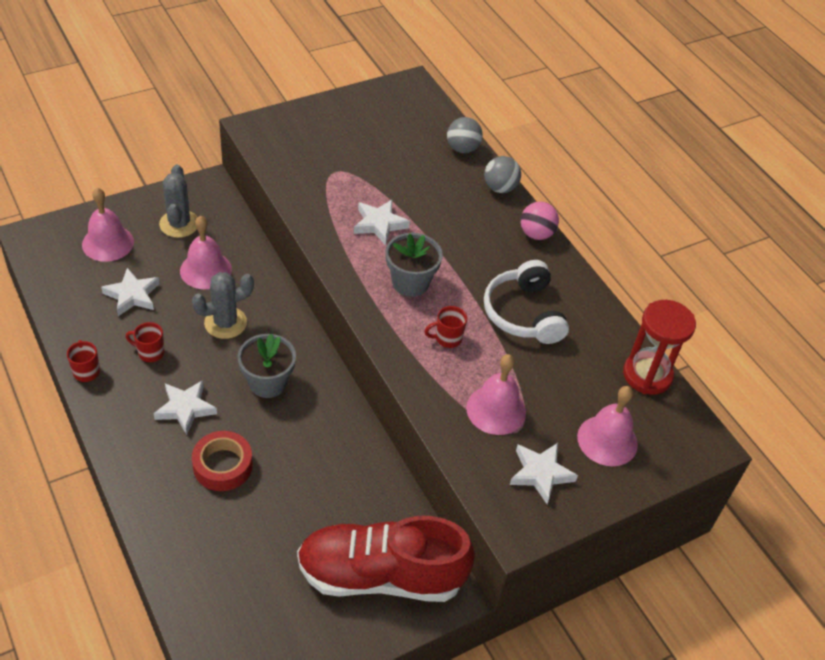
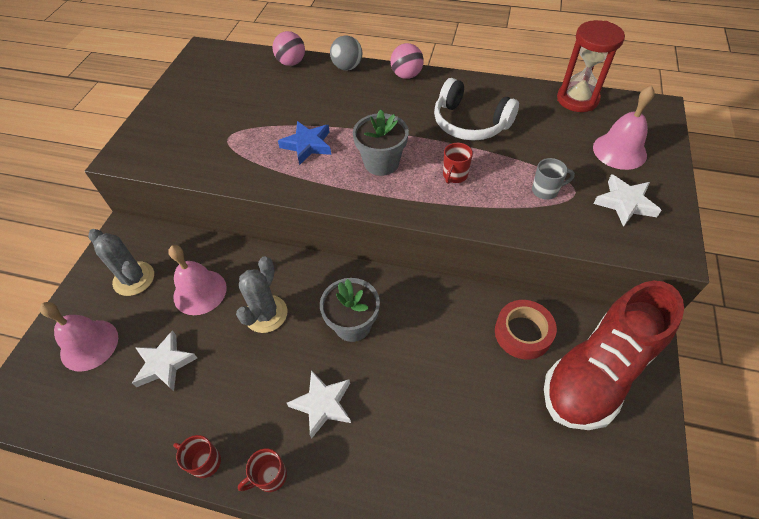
camera: 40 degrees left, 5 degrees up
(150, 352) = (238, 392): red mug -> red mug (270, 476)
(223, 465) = (406, 415): red tape -> red tape (523, 333)
(379, 224) = (307, 145): white star -> blue star
(462, 148) = (291, 63): grey ball -> pink ball
(496, 410) = (545, 191): pink bell -> grey mug

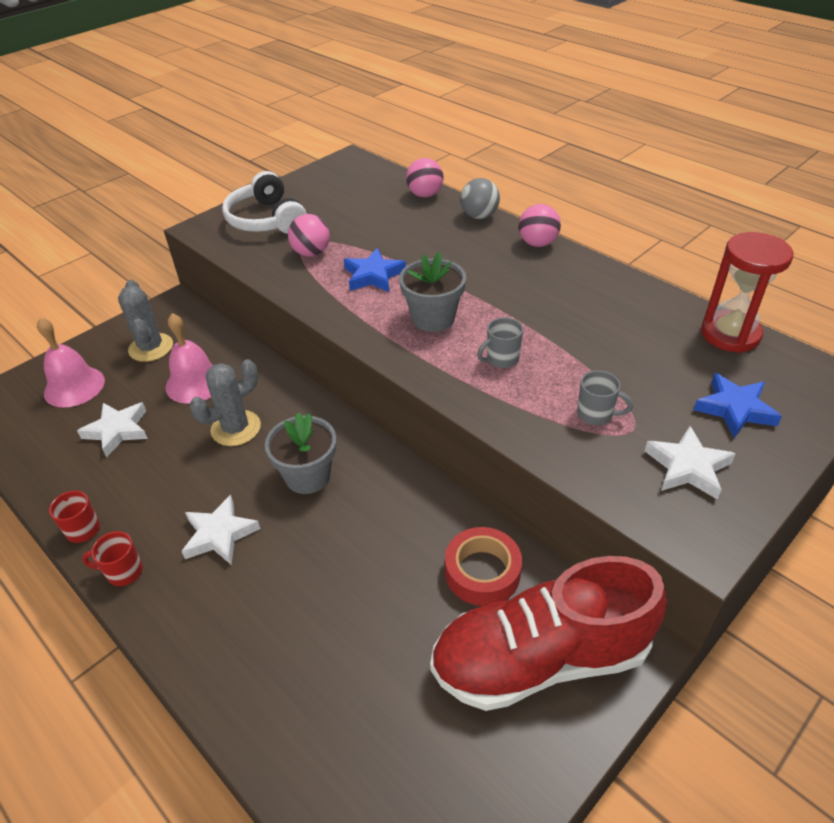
camera: 30 degrees right, 10 degrees down
(240, 144) = (311, 253): none -> pink ball
(454, 176) = (501, 359): red mug -> grey mug
(470, 123) = (567, 314): white headphones -> white headphones (266, 220)
(619, 151) = (735, 409): pink bell -> blue star

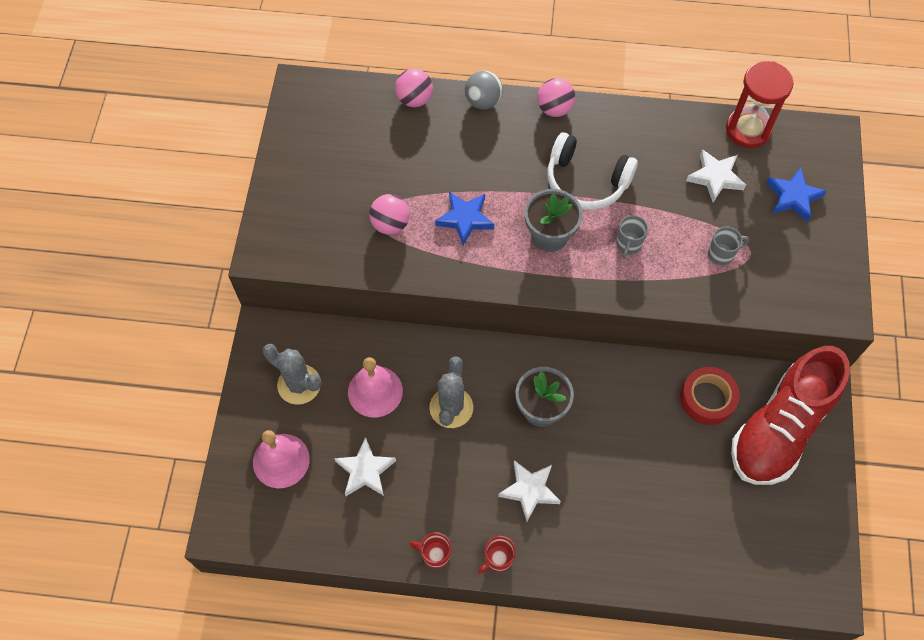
camera: 40 degrees left, 20 degrees up
(266, 220) = (309, 209): white headphones -> white headphones (586, 182)
(687, 467) = (799, 261): white star -> white star (715, 177)

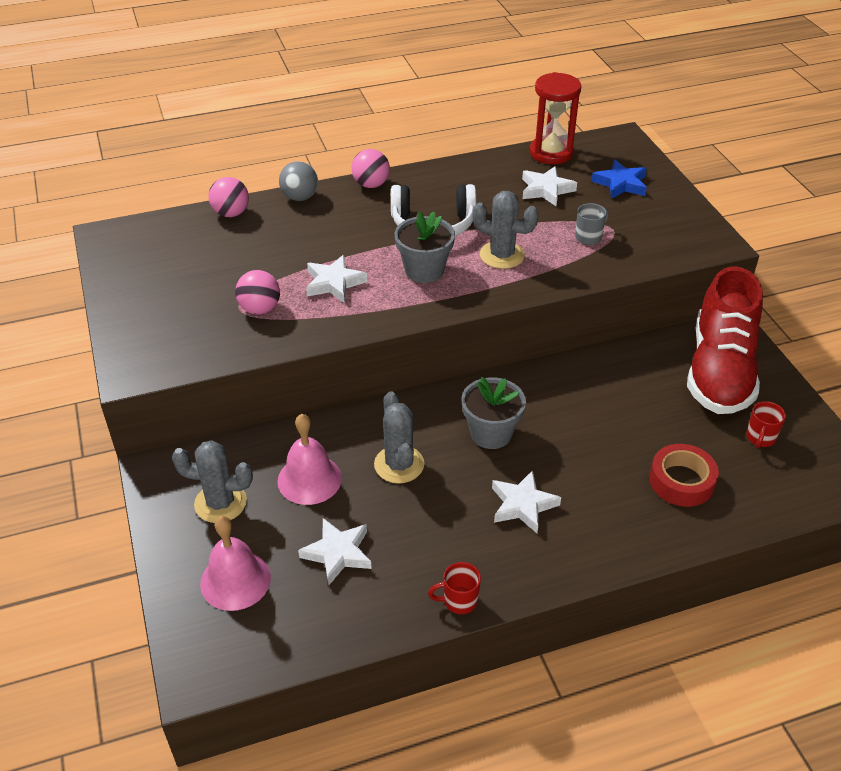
camera: 25 degrees left, 20 degrees down
(465, 219) = (334, 283): blue star -> white star
(498, 559) = (528, 578): red mug -> red mug (760, 438)
(628, 244) = (502, 255): grey mug -> grey cactus
(707, 399) = (640, 371): red tape -> red tape (681, 481)

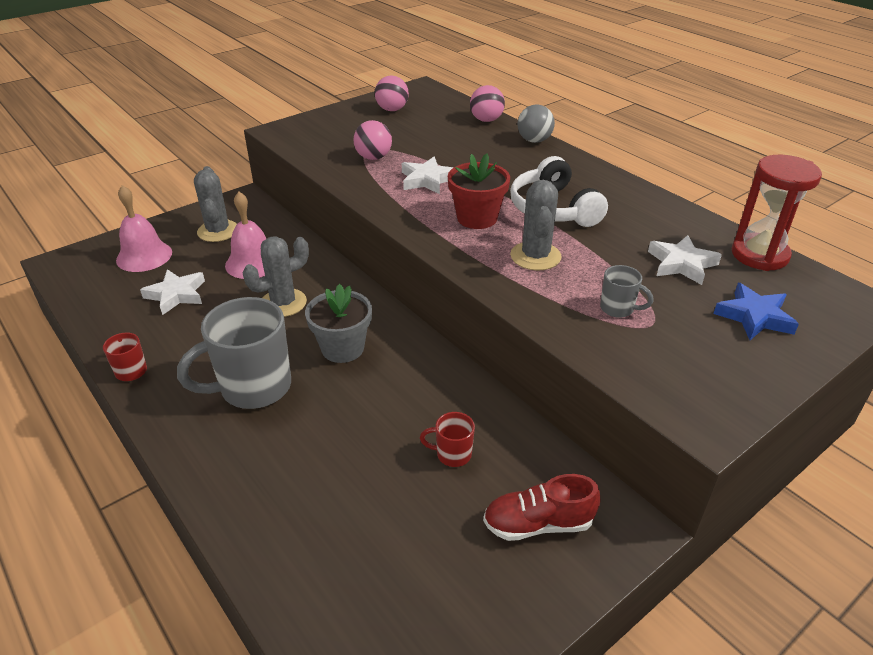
camera: 70 degrees right, 5 degrees down
(371, 184) = (585, 166): pink ball -> pink ball (392, 109)
(424, 270) = (477, 218): grey flower pot -> red flower pot
(523, 505) = (253, 388): white star -> grey mug
(681, 481) = (322, 510): red tape -> none
(719, 371) = (538, 524): red shoe -> red shoe, size x0.51
(760, 438) = (427, 586): red mug -> red mug (452, 454)

